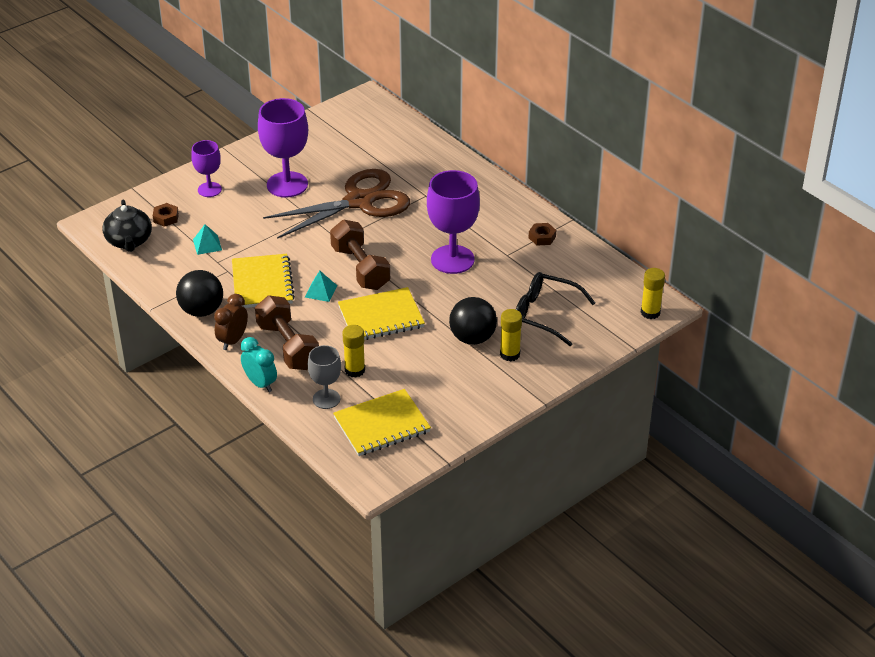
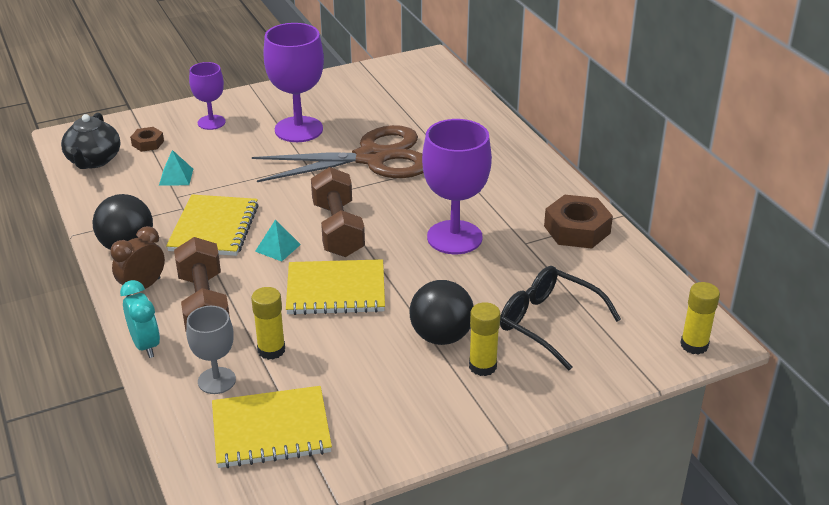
camera: 15 degrees right, 5 degrees down
(542, 237) = (577, 229): brown nut -> brown nut, size x1.86

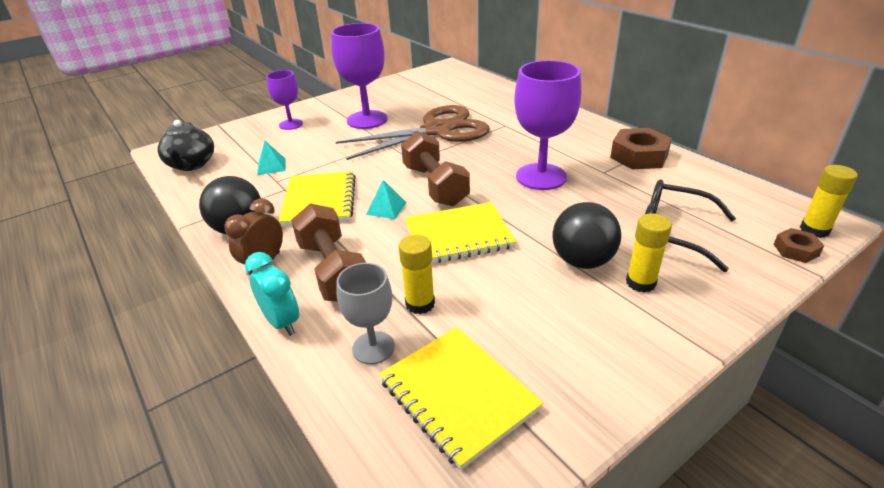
camera: 10 degrees left, 0 degrees up
(148, 143) = (239, 145): brown nut -> brown nut (796, 250)
(271, 430) = (458, 395): yellow notebook -> yellow notebook turned 75 degrees clockwise

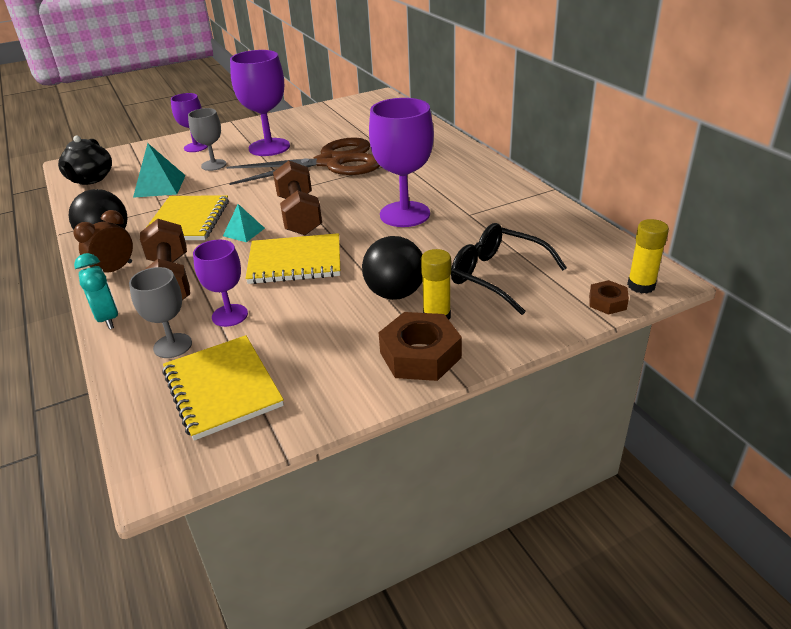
camera: 10 degrees right, 0 degrees up
(271, 166) = (159, 186): turquoise pyramid -> turquoise pyramid, size x1.63
(318, 141) = (213, 165): none -> grey goblet
(420, 304) = (230, 315): yellow glue stick -> purple goblet
(639, 156) = (515, 201): brown nut -> brown nut (420, 355)

